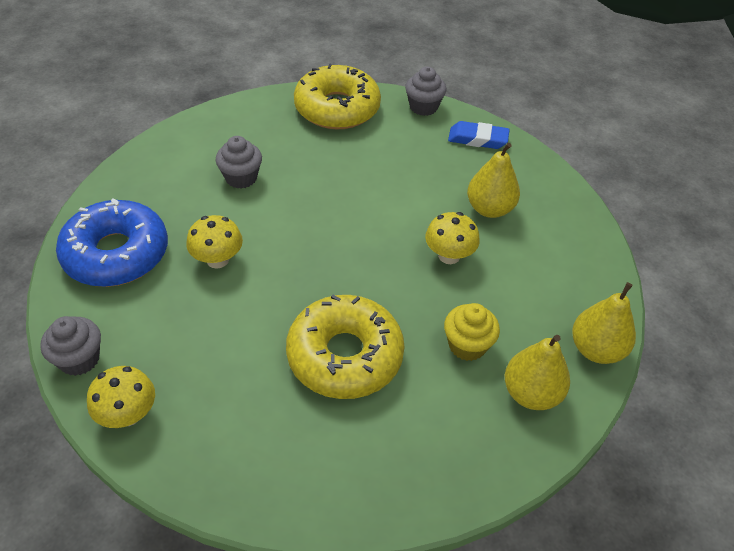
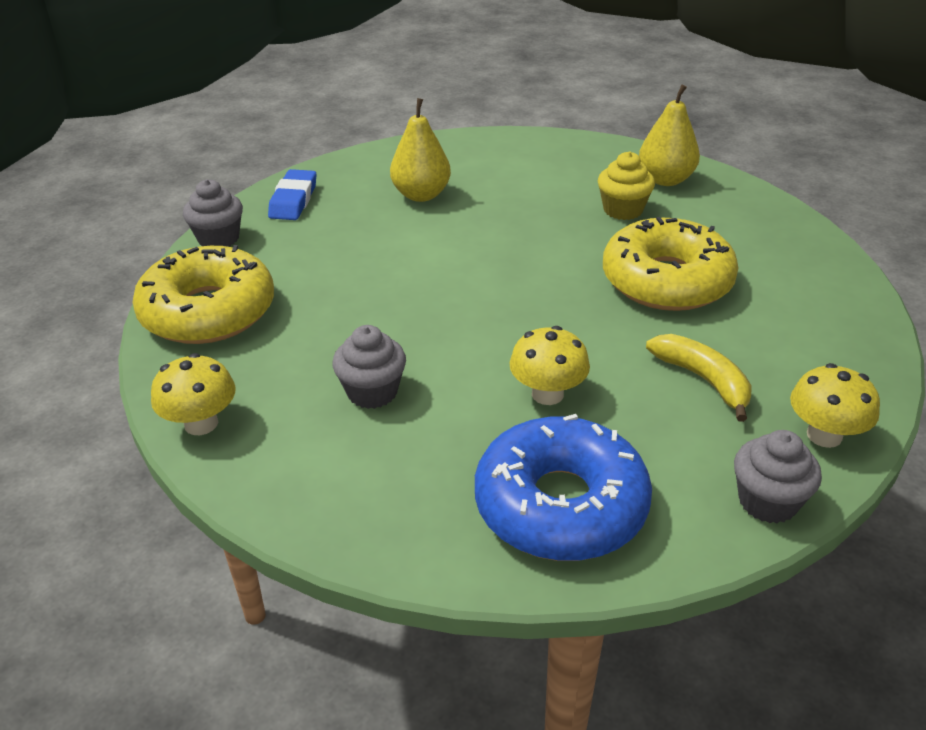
camera: 90 degrees left, 10 degrees down
(210, 352) = (703, 380): none -> yellow banana
(449, 256) = (501, 220): yellow mushroom -> yellow mushroom (201, 423)
(596, 349) = (602, 148): yellow pear -> none

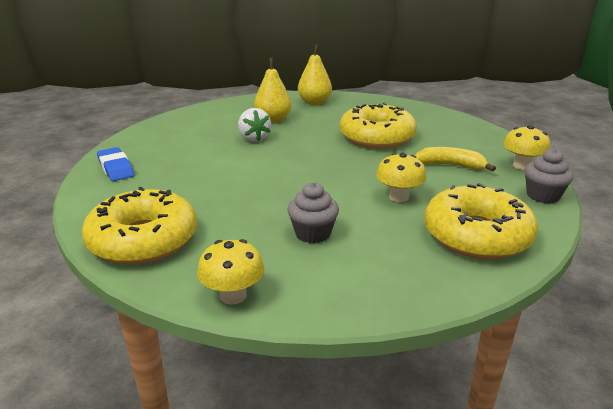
camera: 40 degrees left, 10 degrees down
(218, 239) = (90, 202): grey cupcake -> none
(421, 195) = (197, 142): yellow pear -> yellow pear (273, 120)
(496, 215) = (254, 138): none -> white strawberry
(560, 505) = (476, 235): blue donut -> yellow donut
(623, 210) = (314, 118): yellow cupcake -> none

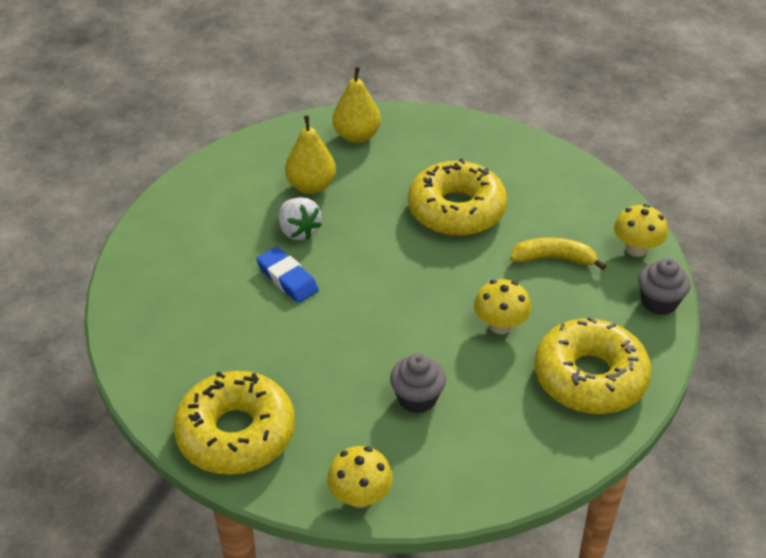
camera: 10 degrees left, 15 degrees up
(116, 168) = (144, 315): blue eraser -> blue eraser (287, 279)

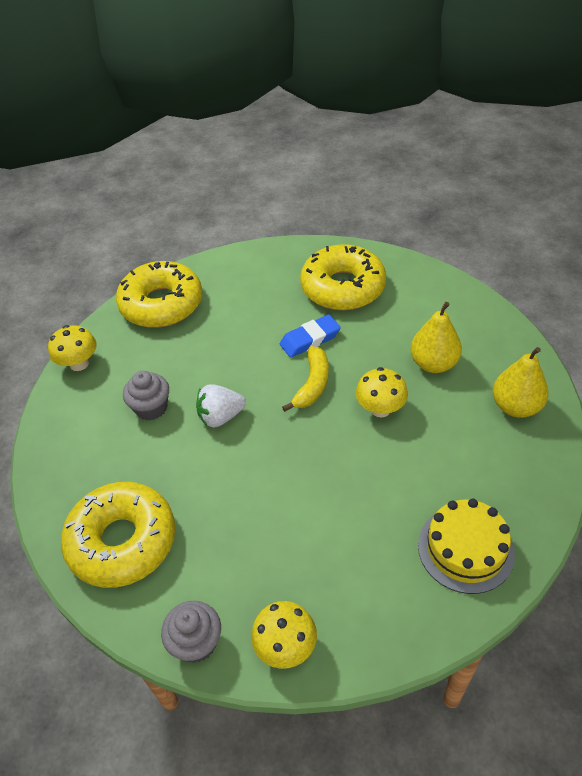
camera: 105 degrees right, 5 degrees up
(298, 231) = (369, 350): white strawberry -> white strawberry (221, 417)
(456, 210) = (382, 476): yellow donut -> yellow donut (343, 287)
(500, 325) = (210, 482): yellow mushroom -> yellow mushroom (380, 409)
(511, 161) = (465, 549): none -> yellow cake
(554, 259) = (289, 551): yellow banana -> yellow banana (312, 384)

